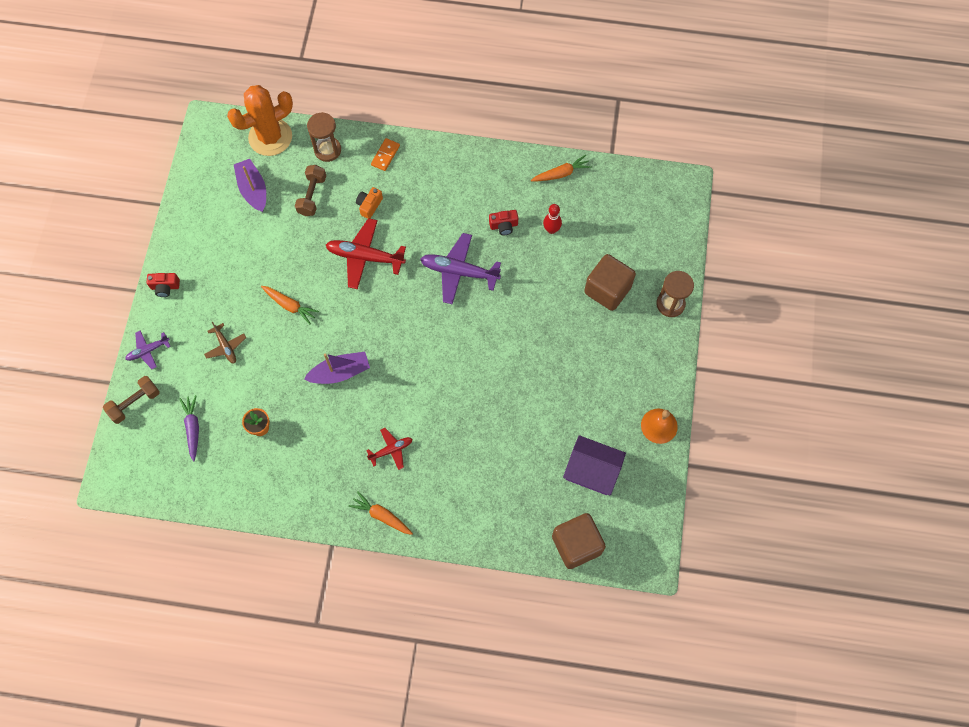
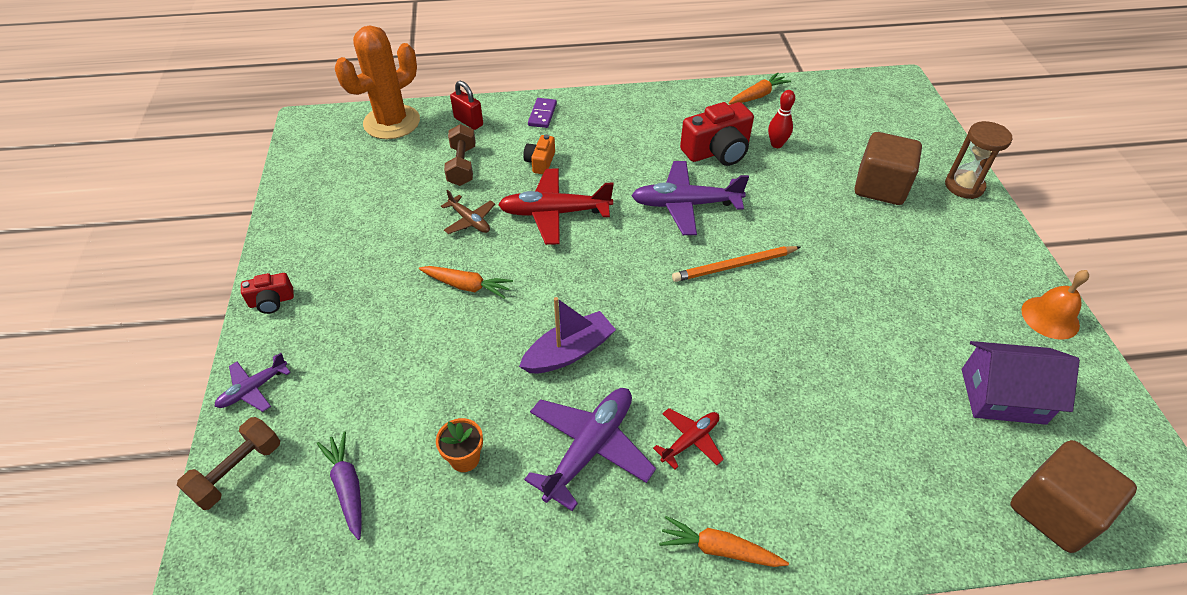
camera: 15 degrees left, 20 degrees down
(226, 347) = (381, 356): brown plane -> brown plane (470, 221)
(253, 190) = (381, 174): purple boat -> none
(327, 150) = (468, 121): brown hourglass -> red padlock
(332, 440) = (590, 448): none -> purple plane
(385, 155) = (542, 114): orange domino -> purple domino
(470, 333) = (734, 266): none -> orange pencil
(504, 226) = (717, 151): red camera -> red camera, size x1.86

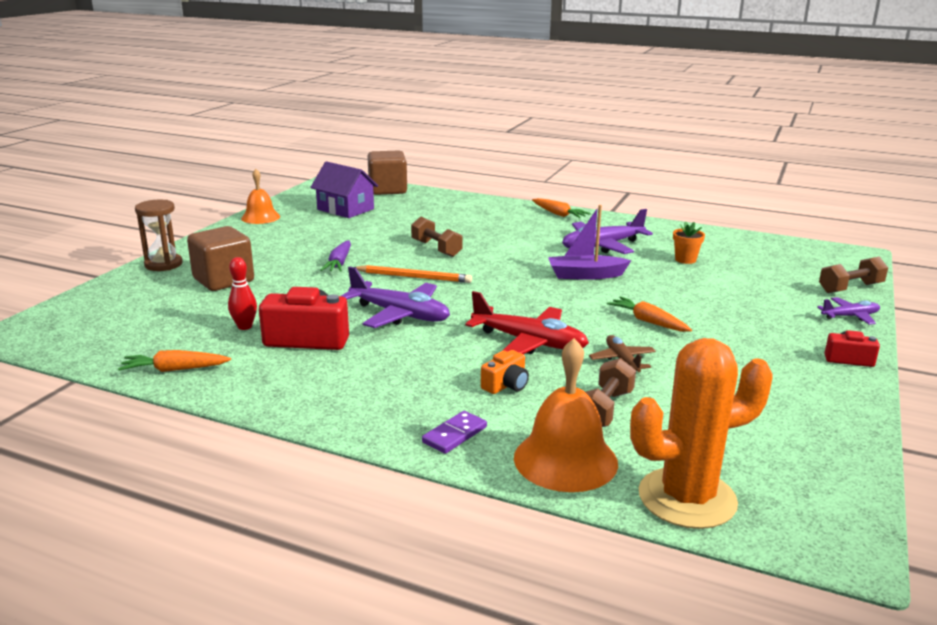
camera: 150 degrees left, 25 degrees down
(347, 487) = (768, 268): purple carrot -> purple carrot (339, 263)
(468, 121) = (565, 460): red padlock -> orange bell
(690, 440) = (538, 236): red plane -> none
(774, 337) = (436, 249): none -> brown dumbbell

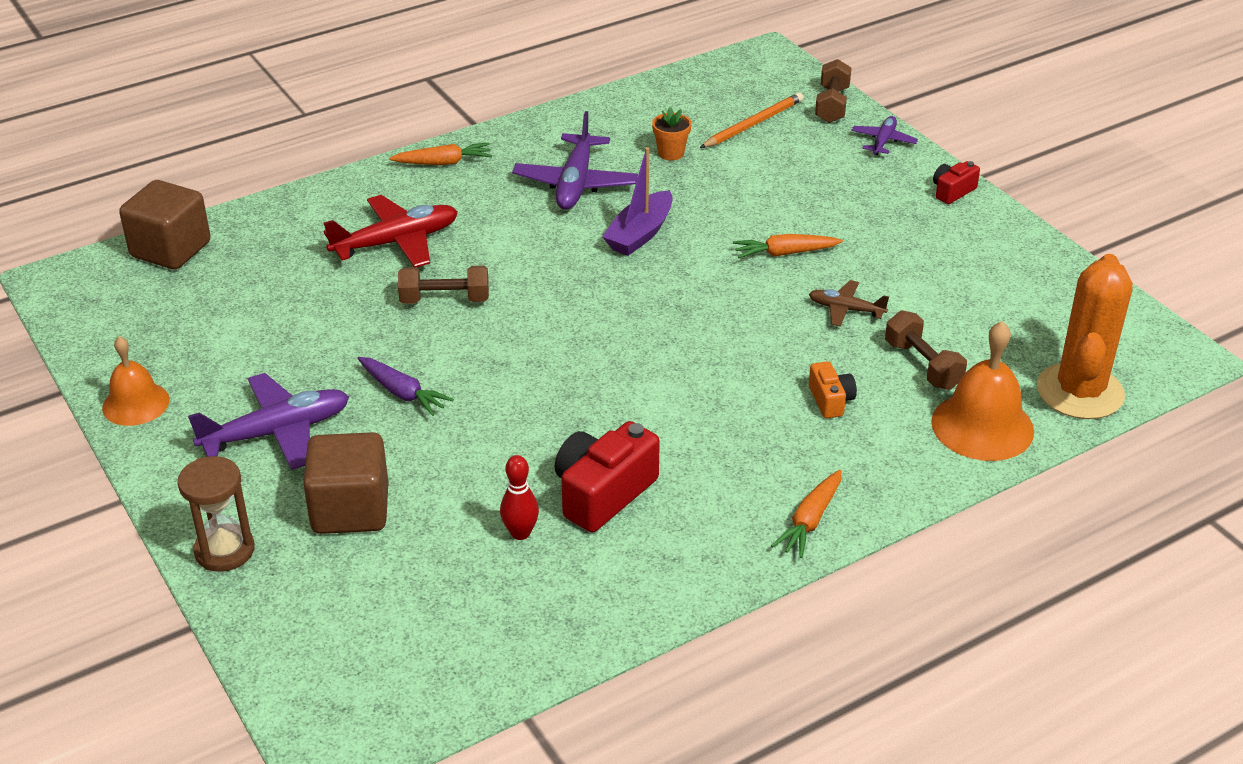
camera: 55 degrees left, 15 degrees up
(175, 369) = (586, 621): orange carrot -> orange carrot (810, 521)
(345, 209) = (204, 316): purple house -> none
(400, 314) = (607, 403): purple plane -> purple plane (277, 432)
(414, 277) = (513, 352): orange pencil -> orange pencil (753, 124)
(454, 435) = (893, 471): purple domino -> none
(529, 342) = (758, 346): red plane -> red plane (397, 242)

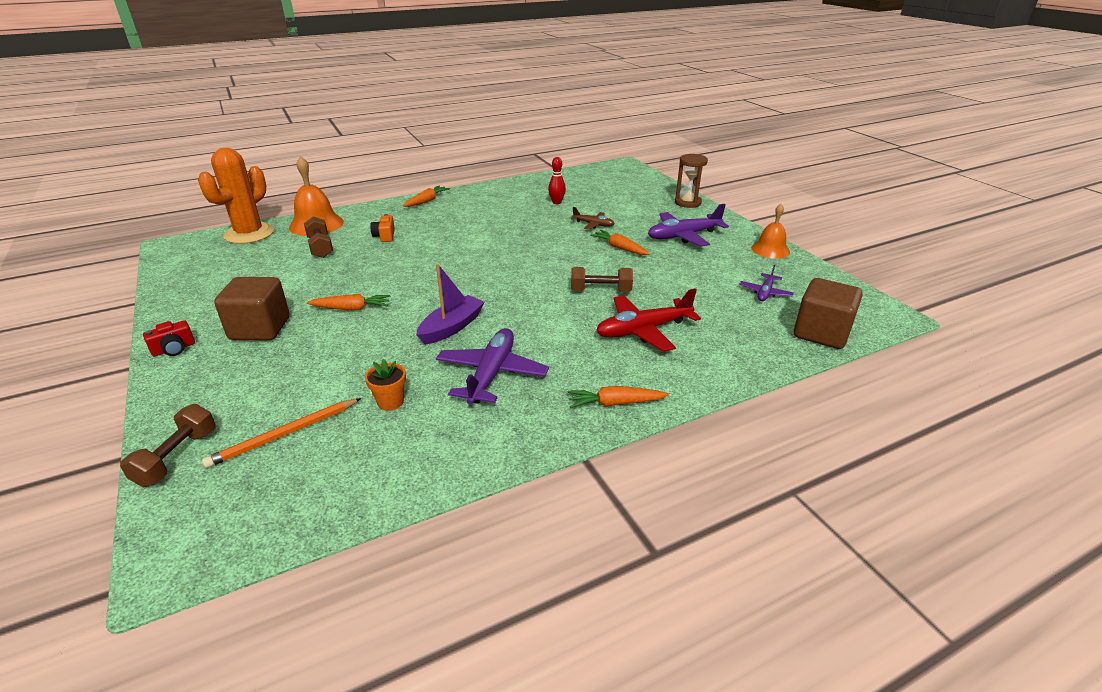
camera: 175 degrees left, 5 degrees down
(350, 510) = (635, 211): brown cube -> brown cube (260, 329)
(402, 393) = (619, 248): purple carrot -> orange carrot
(603, 493) = (517, 211): red camera -> none
(845, 309) = (339, 274): brown plane -> brown plane (593, 224)
(883, 141) = (174, 404): purple plane -> purple plane (765, 293)

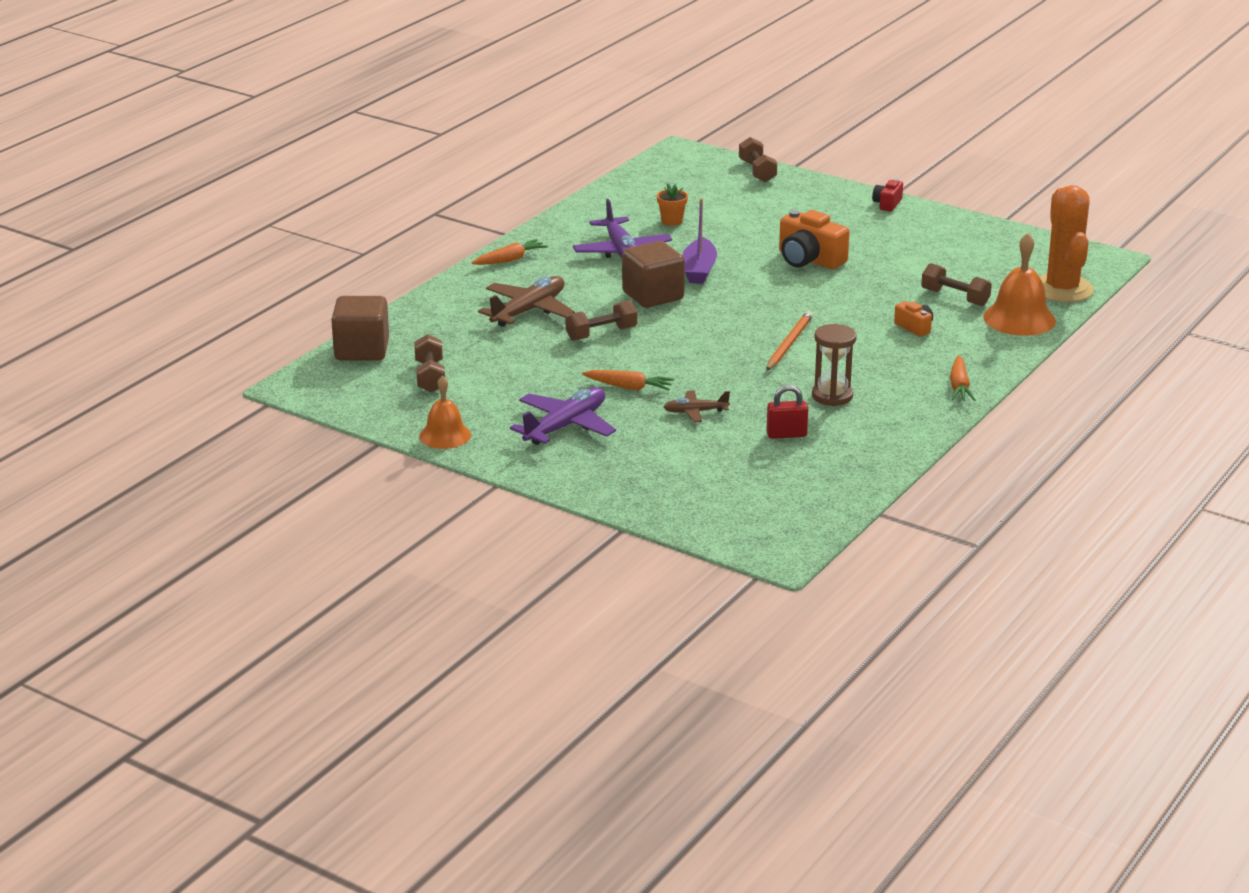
camera: 150 degrees right, 5 degrees down
(260, 329) = (853, 229): brown cube -> brown cube (653, 296)
(284, 434) = (713, 193): orange pencil -> orange pencil (789, 344)
(351, 308) = (809, 260): orange carrot -> orange camera
(556, 202) = (786, 435): red bowling pin -> red padlock
(643, 330) = (529, 311): red plane -> brown plane
(687, 203) = (602, 489): brown hourglass -> brown hourglass (832, 396)
(765, 293) = (430, 377): purple plane -> brown dumbbell

